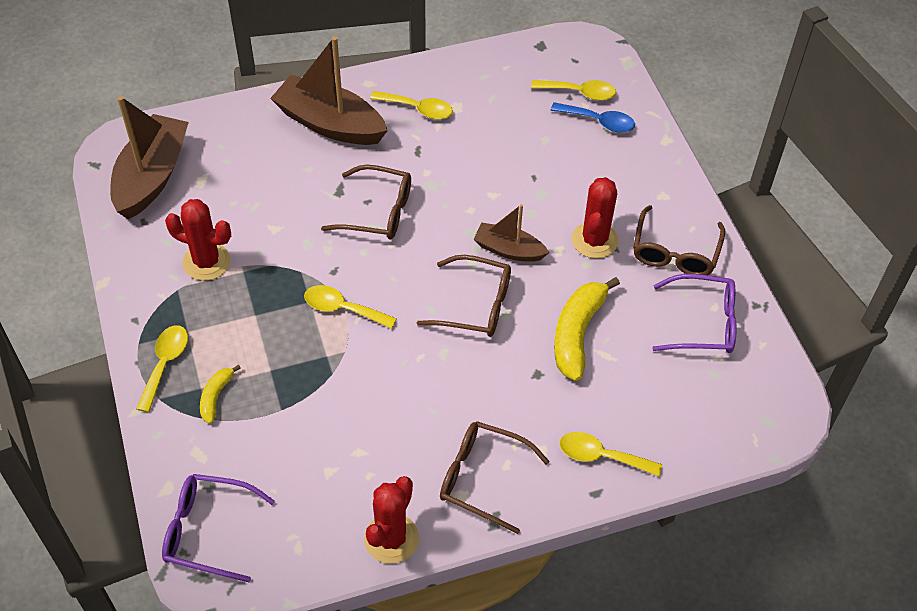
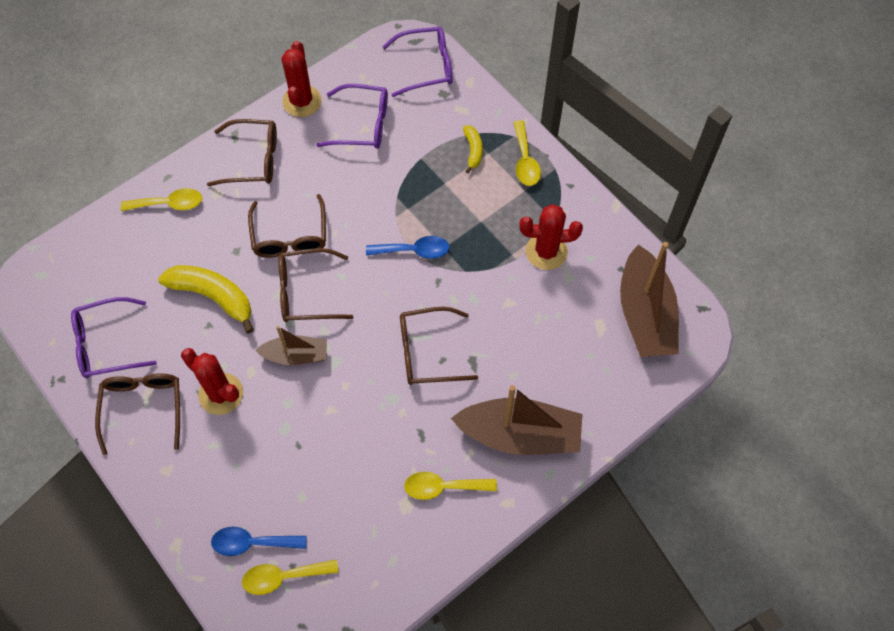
camera: 160 degrees right, 10 degrees up
(329, 478) = (362, 124): none -> purple glasses
(342, 308) = (414, 250): yellow spoon -> blue spoon
(471, 370) = (290, 236): none -> brown glasses
(577, 334) = (213, 296): yellow banana -> yellow banana turned 60 degrees counterclockwise
(594, 240) = (221, 394): red cactus -> red cactus turned 45 degrees counterclockwise

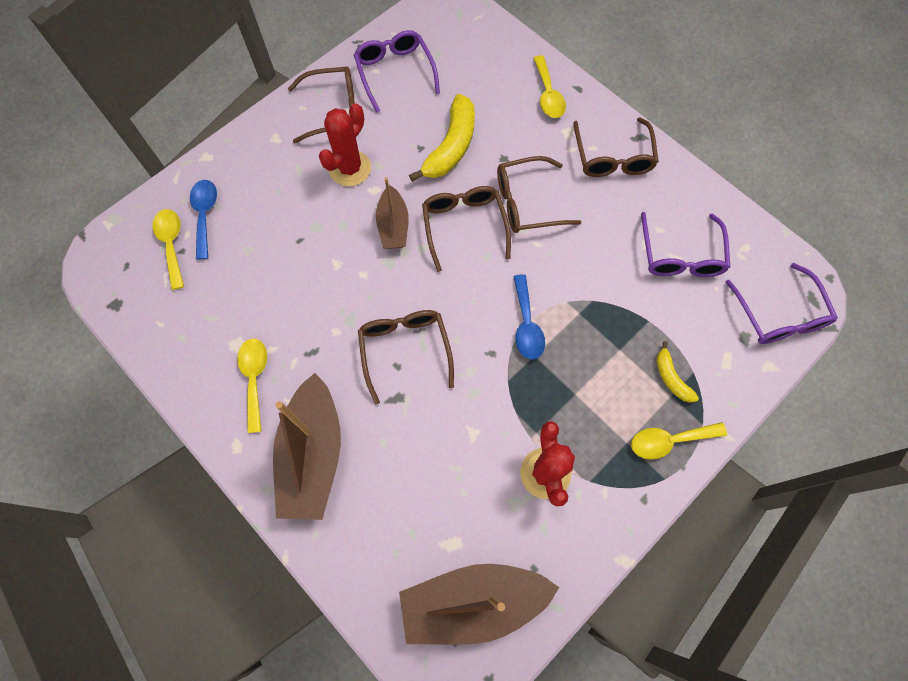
camera: 85 degrees right, 5 degrees up
(302, 101) = (696, 192): red cactus -> none
(473, 150) = (671, 378): yellow banana -> yellow banana turned 75 degrees clockwise

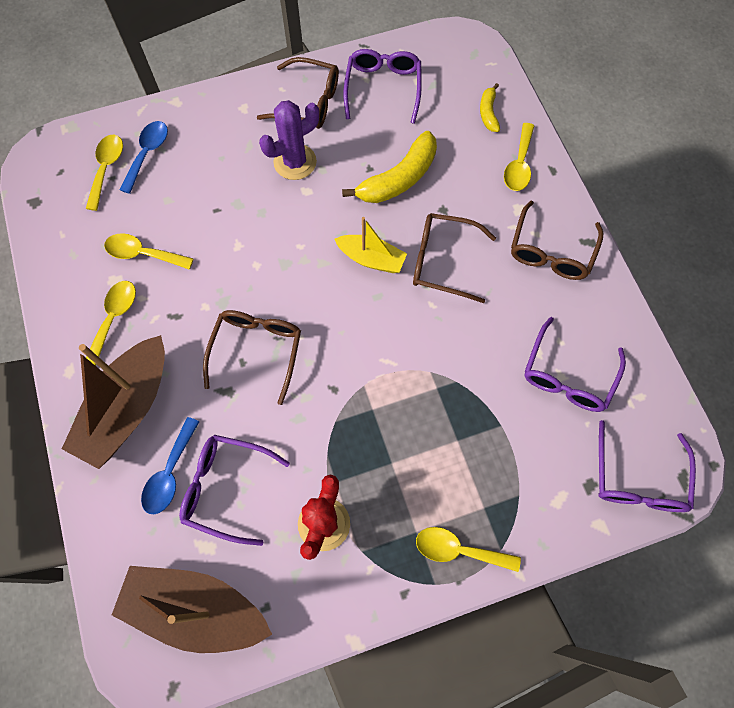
camera: 25 degrees right, 0 degrees up
(250, 308) = (143, 254): none -> yellow spoon
(350, 168) = (295, 162): red cactus -> purple cactus
(393, 226) = (306, 231): brown boat -> none
(443, 483) = (226, 488): none -> purple glasses
(464, 226) = (371, 259): brown glasses -> yellow boat
(526, 325) = (380, 377): blue spoon -> blue spoon (170, 473)
(671, 378) = (493, 491): yellow banana -> yellow banana (488, 113)

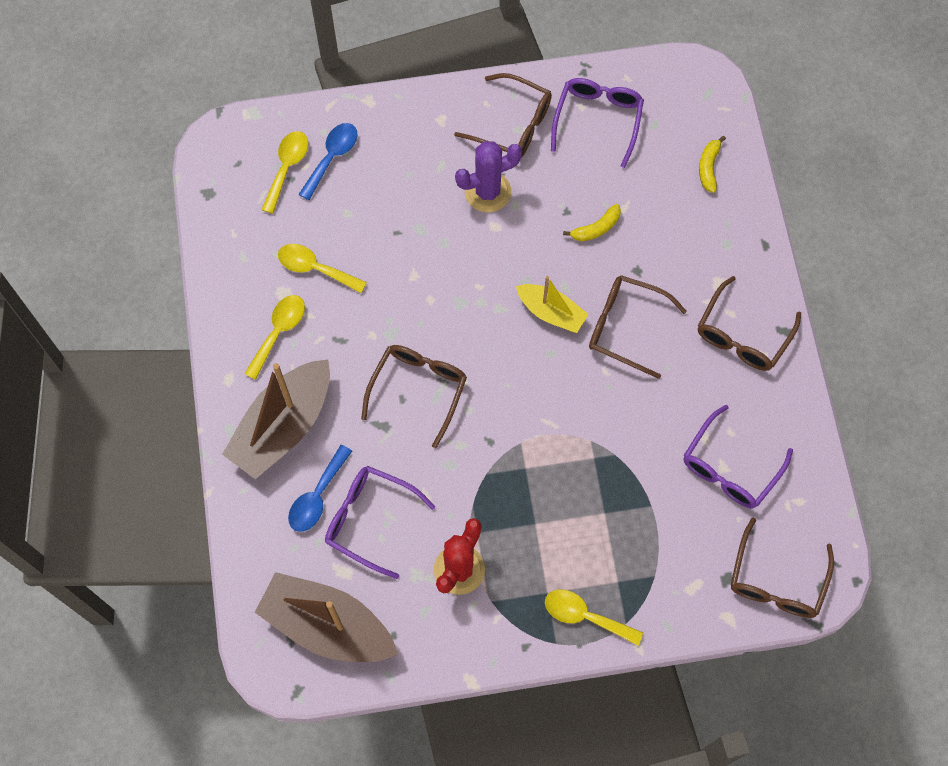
camera: 10 degrees right, 0 degrees up
(399, 178) = (596, 228): yellow banana -> yellow banana, size x0.52
(519, 165) = (729, 233): yellow spoon -> none
(638, 478) = (776, 580): purple glasses -> brown glasses

